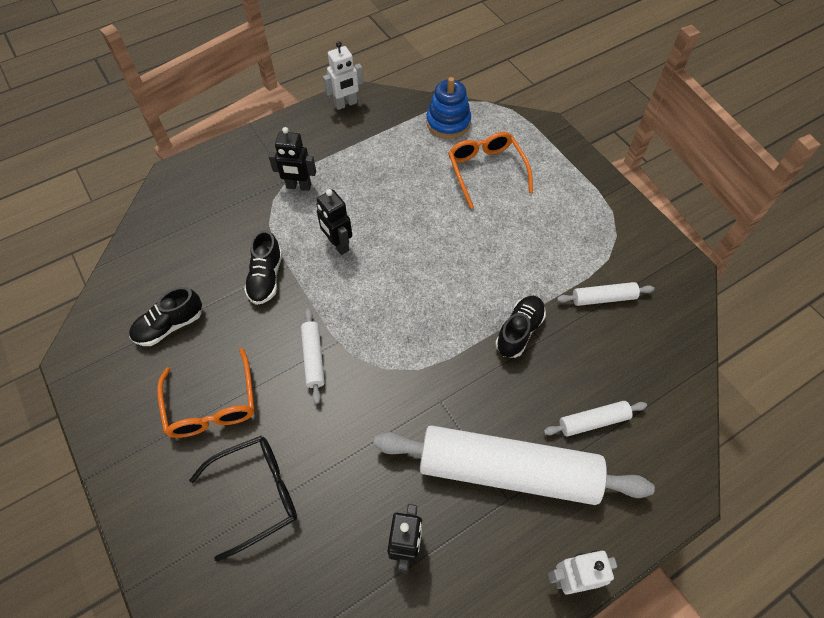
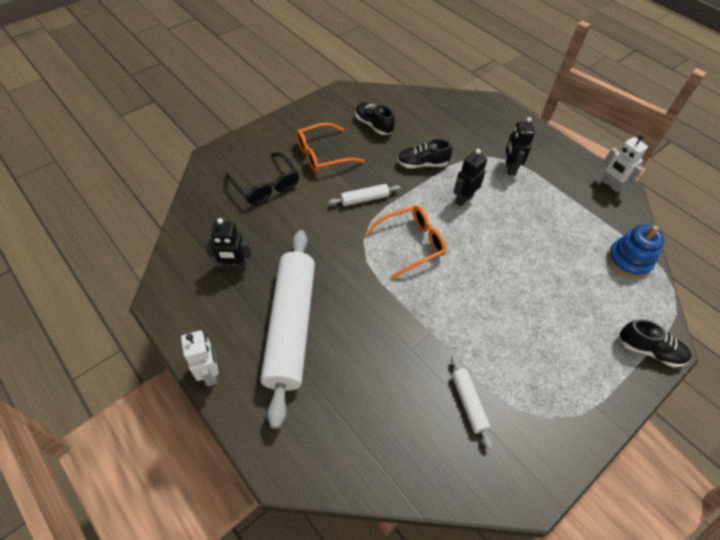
camera: 80 degrees right, 5 degrees down
(486, 171) = (583, 295): orange glasses -> orange glasses (411, 244)
(519, 331) = (415, 330): black shoe -> black shoe (649, 350)
(593, 421) = (339, 391): white rolling pin -> none

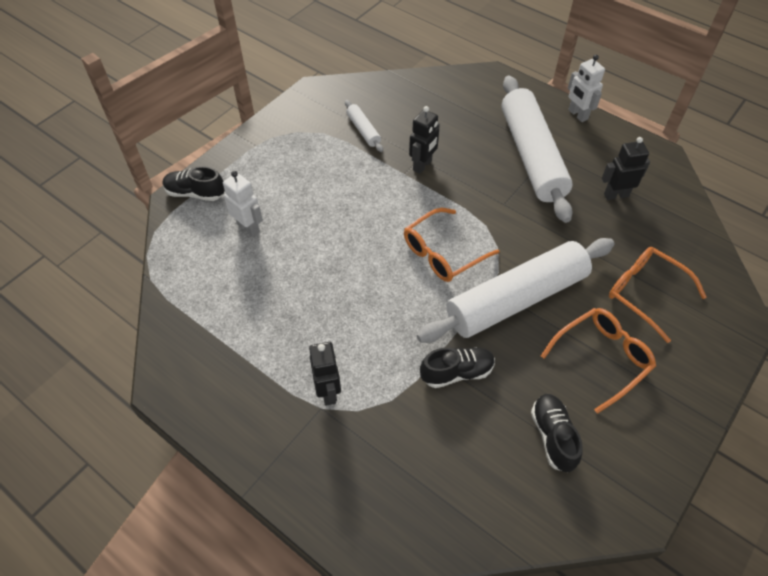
camera: 170 degrees right, 0 degrees up
(266, 185) = (646, 294): black glasses -> orange glasses
(364, 199) = (516, 299): white rolling pin -> white rolling pin, size x2.39
(373, 125) = (553, 436): black shoe -> black shoe turned 135 degrees counterclockwise
(463, 199) = (390, 324): black robot -> black robot (422, 165)
(610, 185) = (181, 392): white robot -> white robot (248, 228)
(628, 260) = (189, 280): blue stacking toy -> none

